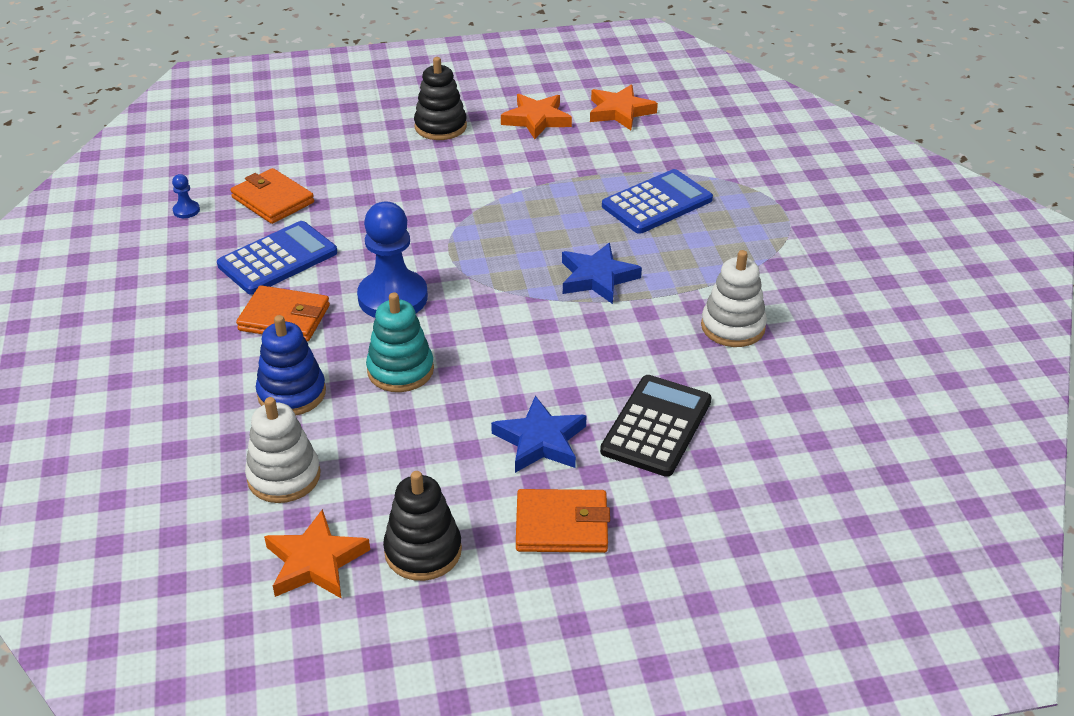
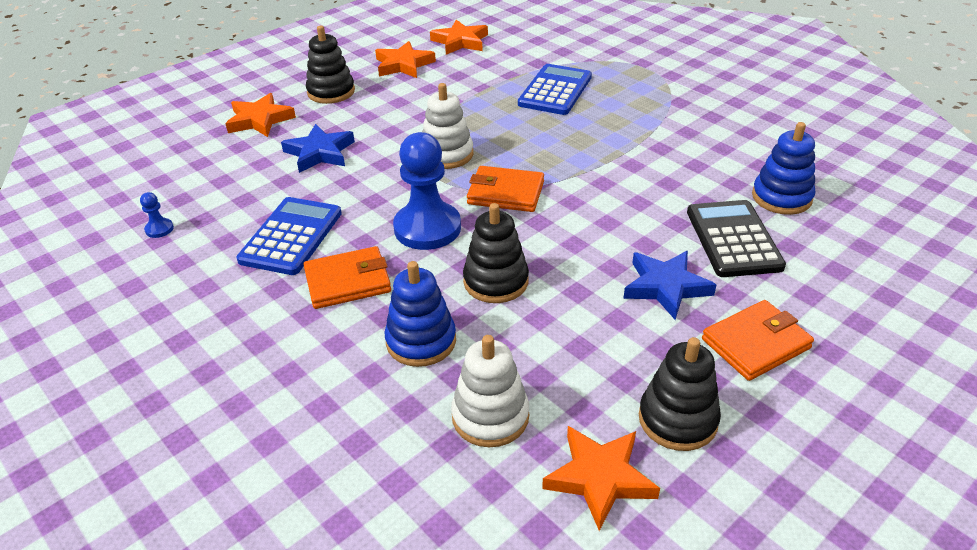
camera: 30 degrees left, 0 degrees up
(273, 200) = (238, 192): orange wallet -> orange wallet (505, 193)
(352, 134) = (259, 120): none -> orange star
(400, 370) = (496, 281): turquoise stacking toy -> black stacking toy
(597, 278) = (571, 154): blue star -> blue star (320, 153)
(733, 327) = (702, 151): white stacking toy -> white stacking toy (446, 154)
(757, 407) = (781, 197): none -> blue stacking toy

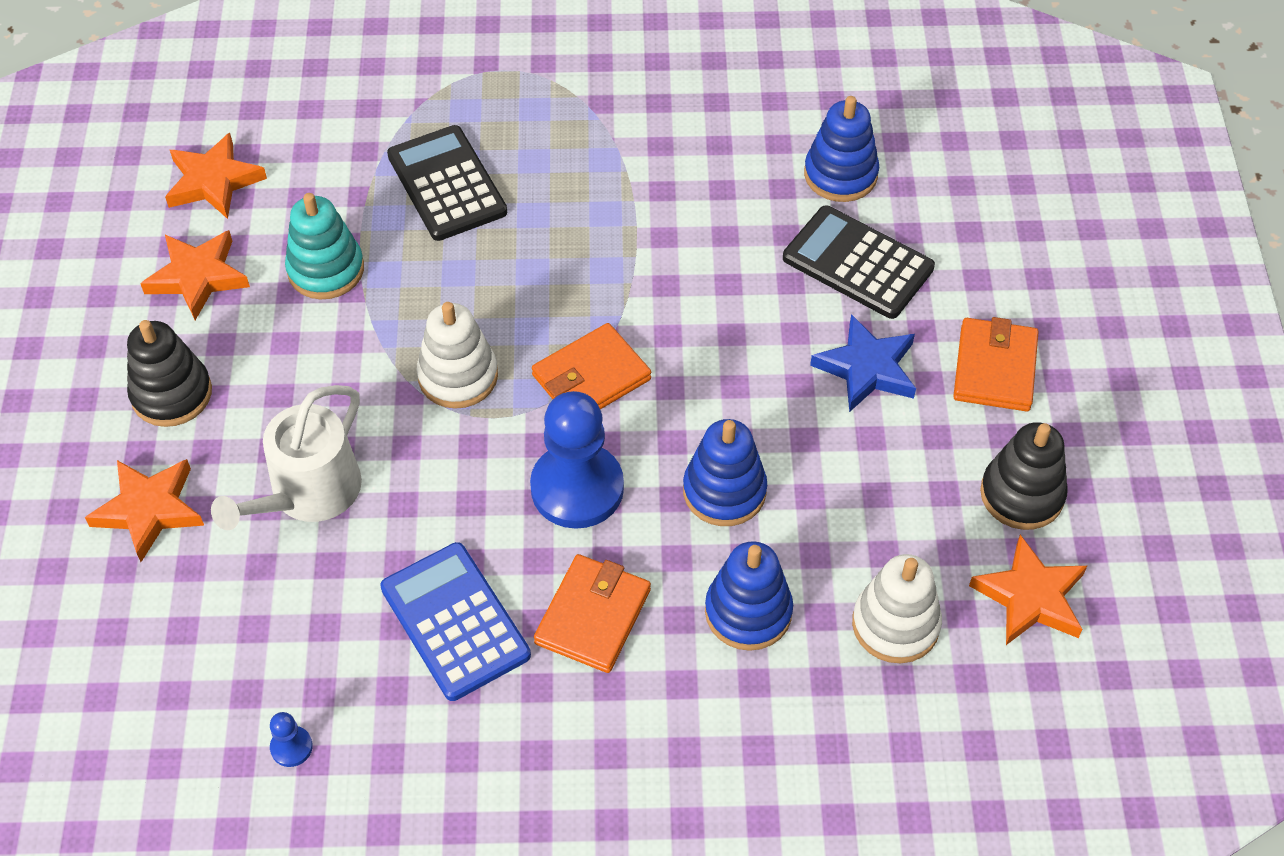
camera: 50 degrees left, 15 degrees up
(320, 153) = (308, 493): blue star -> white watering can
(455, 89) = (326, 270): none -> turquoise stacking toy
(496, 281) = (724, 491): black stacking toy -> blue stacking toy
(555, 90) = (447, 184): blue calculator -> black calculator

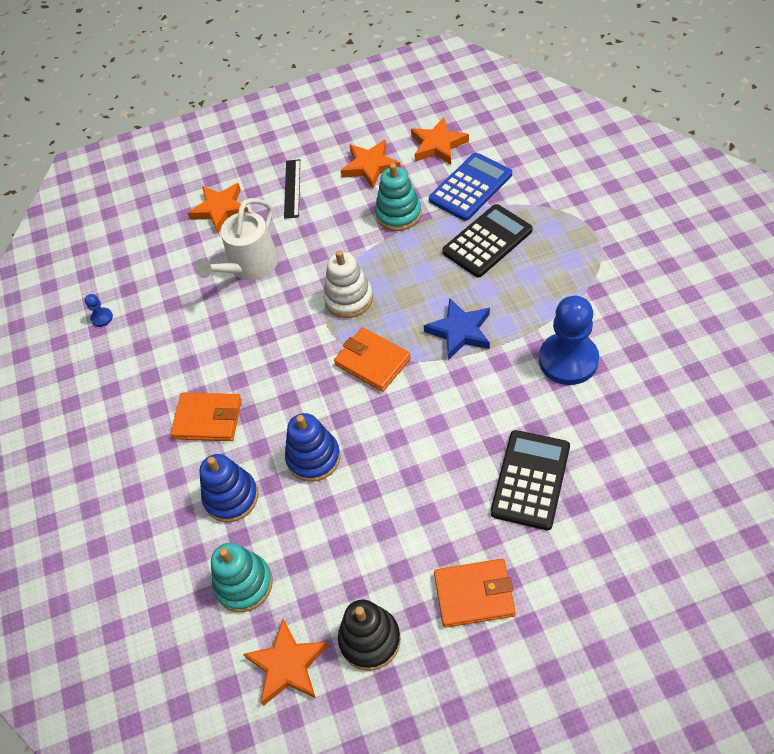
camera: 80 degrees right, 0 degrees up
(172, 394) = (292, 188): black stacking toy -> black ruler
(308, 493) = (249, 266): white watering can -> white watering can turned 75 degrees counterclockwise
(455, 621) = (188, 357): blue calculator -> blue calculator (470, 187)
(577, 488) = (291, 382): blue pawn -> blue pawn (568, 360)
(840, 174) = (607, 446): blue stacking toy -> none
(867, 368) = (440, 511): blue star -> blue star (460, 331)
(895, 624) = (244, 584): white stacking toy -> turquoise stacking toy

